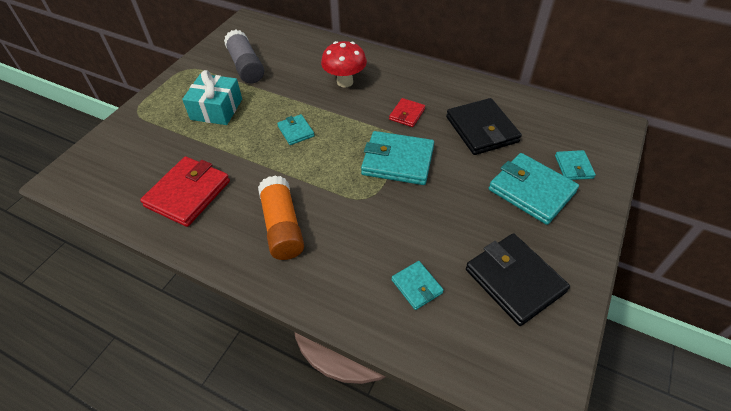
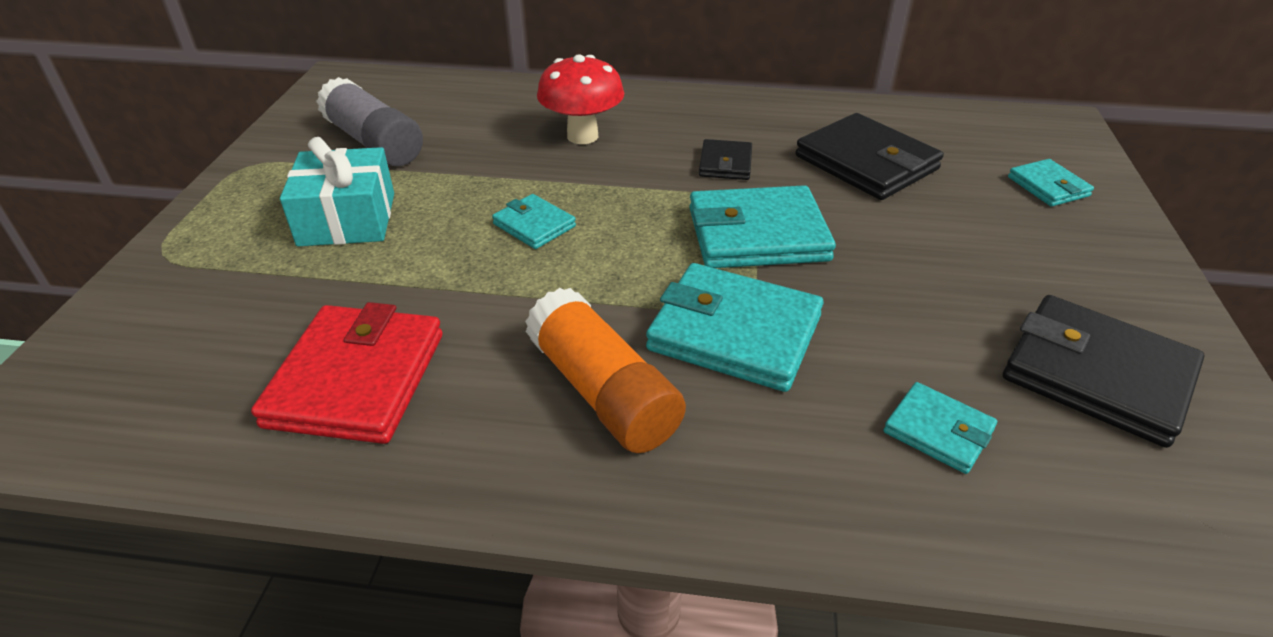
camera: 20 degrees left, 10 degrees down
(407, 114) = (725, 163): red wallet -> black wallet
(531, 191) = (1012, 232): turquoise wallet -> turquoise wallet (734, 332)

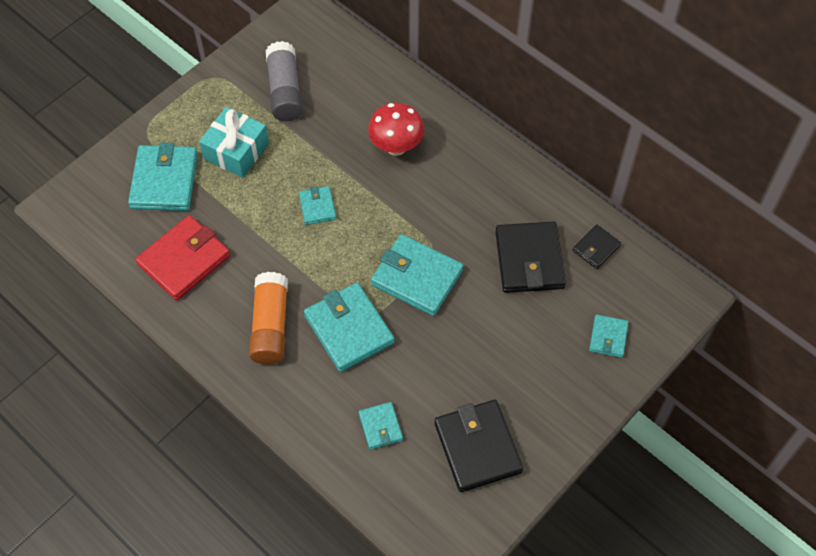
camera: 35 degrees right, 20 degrees up
(239, 296) = (164, 181): none -> turquoise wallet
(725, 163) = (452, 215): black wallet -> black wallet (596, 248)

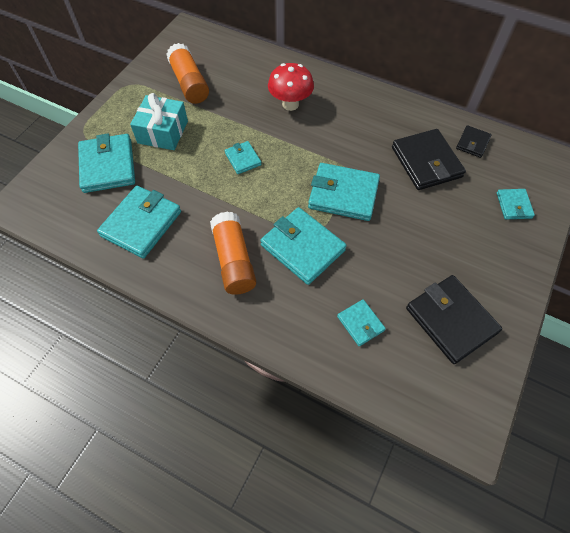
camera: 15 degrees left, 0 degrees up
(184, 260) = (141, 224): red wallet -> turquoise wallet
(285, 91) = (189, 83): grey glue stick -> orange glue stick

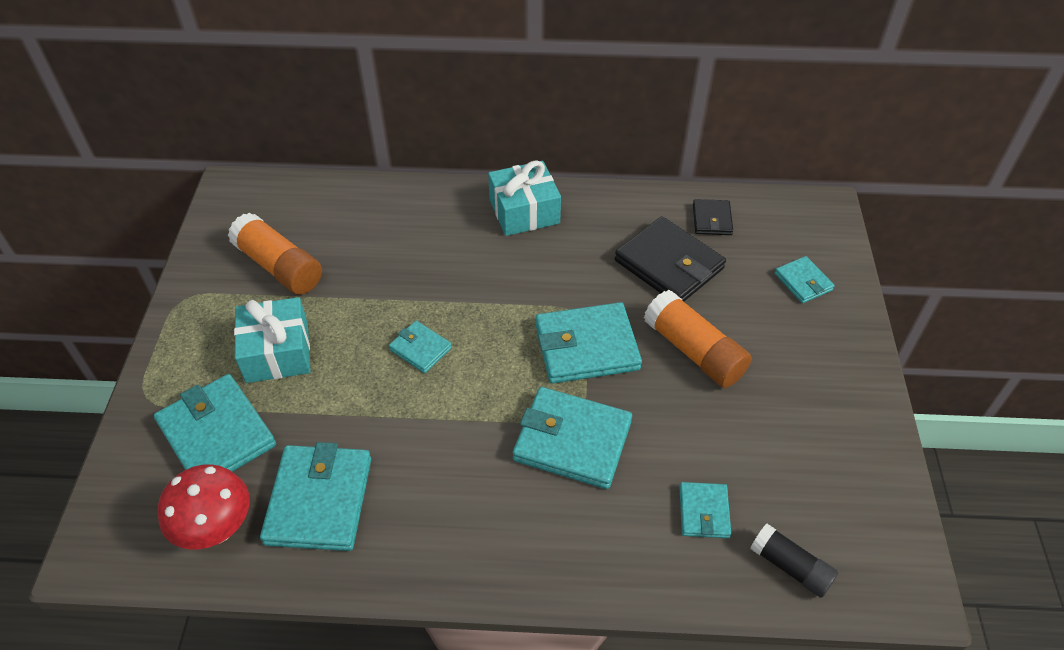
camera: 25 degrees left, 10 degrees down
(234, 260) = (487, 498): orange glue stick -> orange glue stick (694, 351)
(290, 104) = (446, 248): red mushroom -> red mushroom (217, 529)
(351, 97) = (524, 211): none -> turquoise gift
(360, 323) = (704, 512): turquoise wallet -> turquoise wallet turned 60 degrees clockwise
(397, 381) = (790, 567): none -> black glue stick
(451, 320) = (810, 458): black wallet -> none

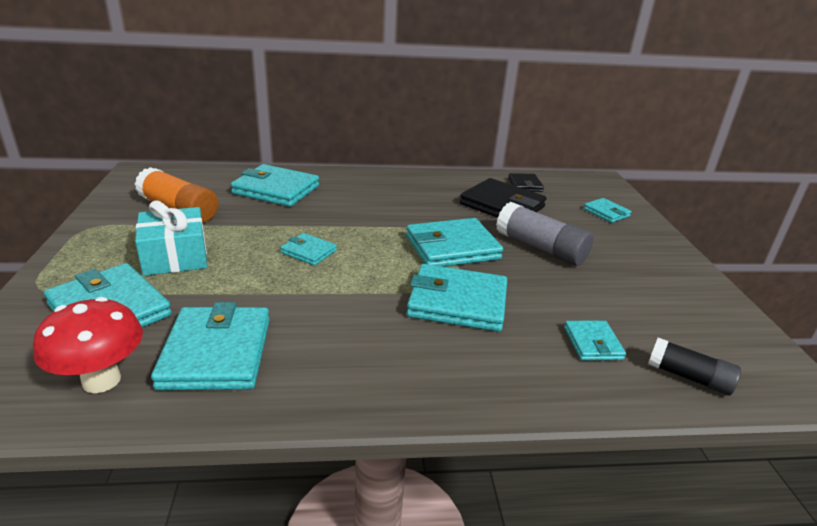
camera: 10 degrees left, 20 degrees down
(391, 228) = (276, 190): none -> turquoise wallet
(524, 211) = (382, 182): turquoise gift -> none
(694, 351) = (541, 248): orange glue stick -> grey glue stick

